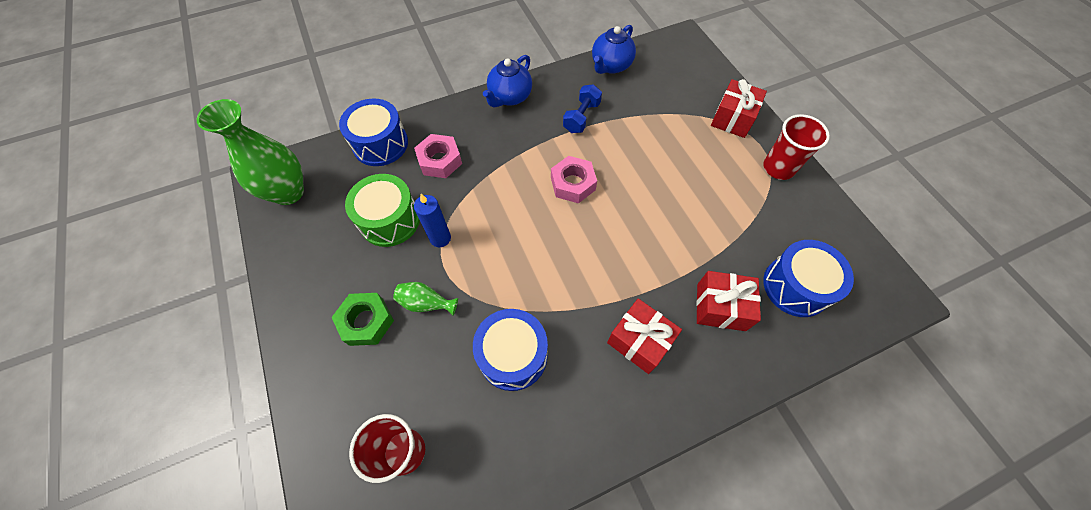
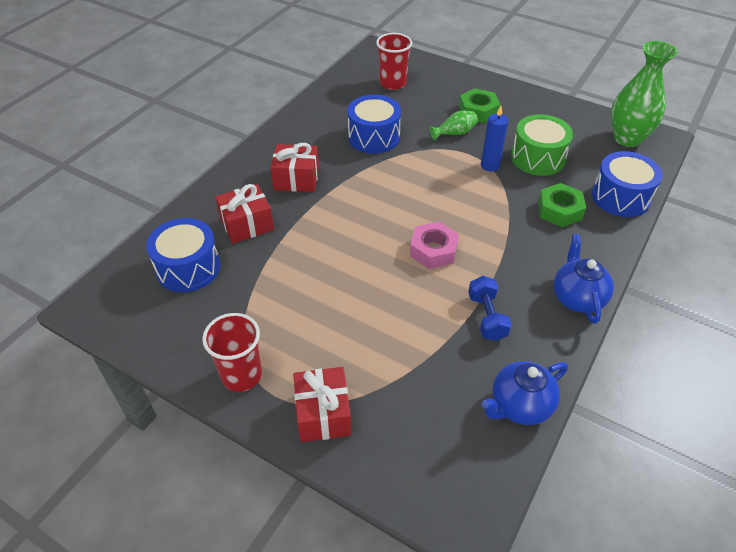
camera: 145 degrees right, 15 degrees down
(440, 160) = (559, 210): pink nut -> green nut
(611, 66) = (519, 406): blue teapot -> blue teapot turned 120 degrees counterclockwise

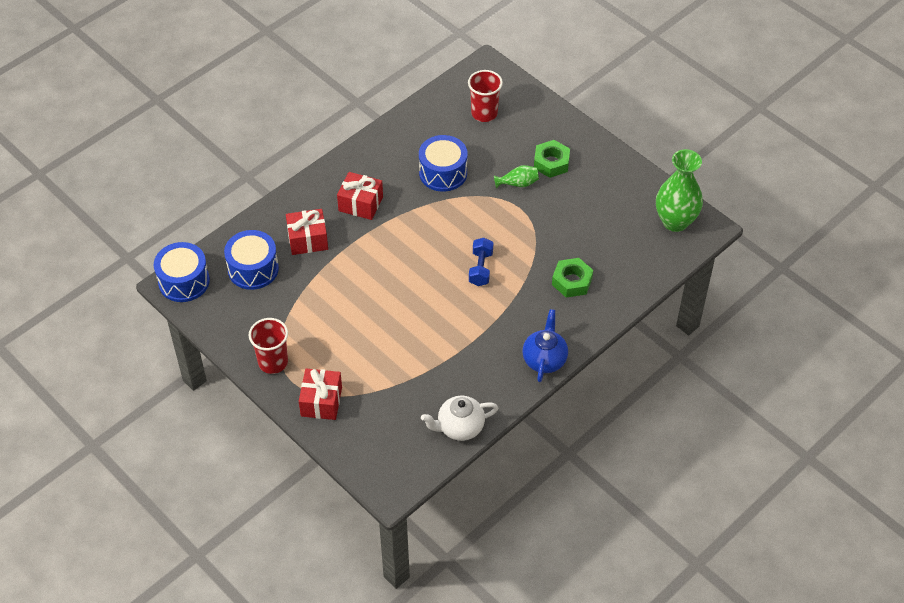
camera: 15 degrees right, 5 degrees up
(433, 250) = (449, 295): pink nut -> none
(487, 317) = (467, 359): blue dumbbell -> blue dumbbell (480, 268)
(490, 166) = (533, 225): blue candle -> none
(519, 406) = (460, 427): blue teapot -> white teapot
(538, 158) = (580, 226): green drum -> none
(620, 197) = (632, 280): blue drum -> blue drum (184, 281)

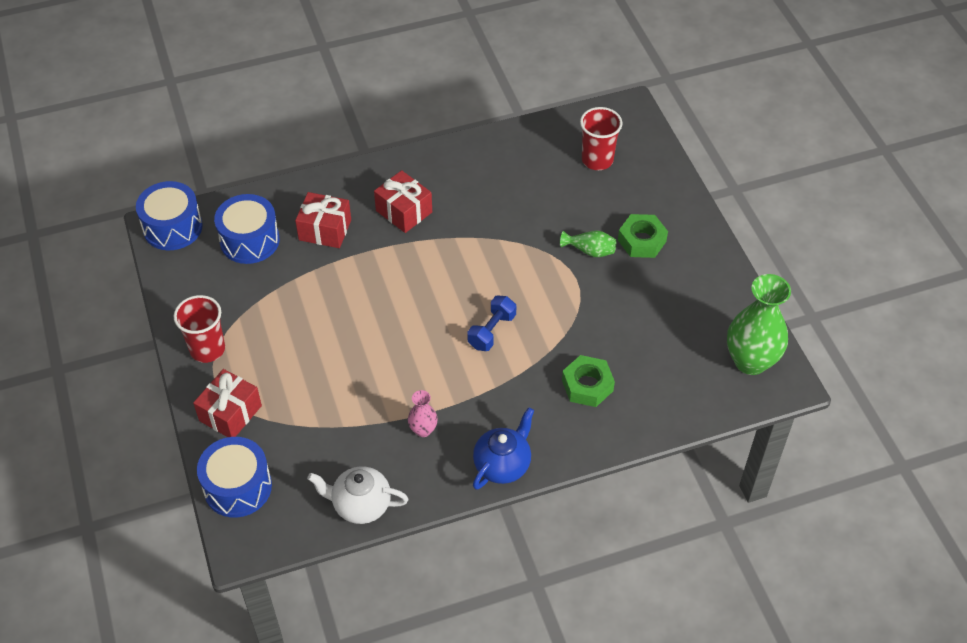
camera: 25 degrees right, 0 degrees up
(443, 173) = (513, 209): blue drum -> blue drum (238, 487)
(473, 358) = (423, 430): none -> pink vase

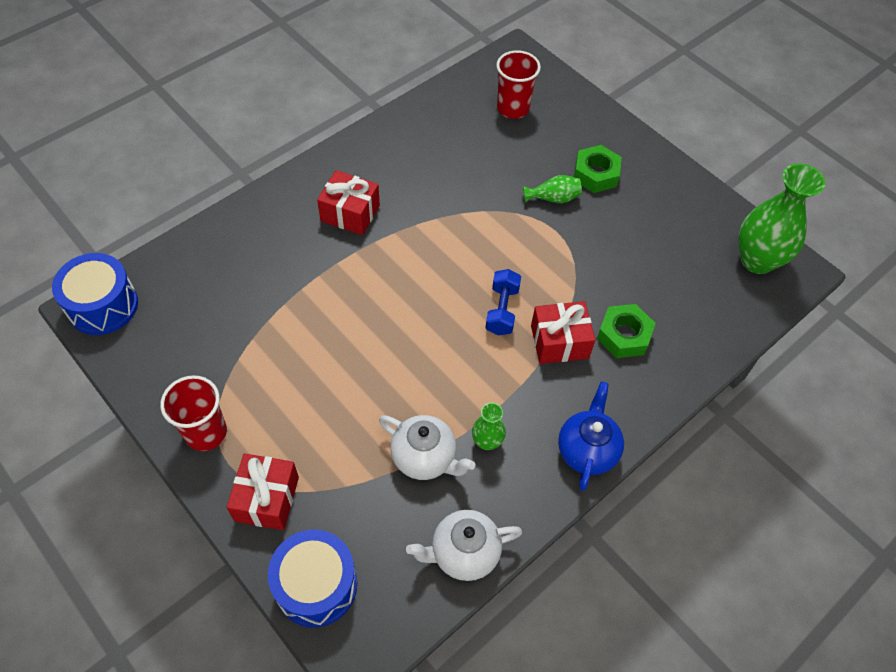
camera: 25 degrees left, 5 degrees up
(250, 240) = (198, 293): blue drum -> none
(325, 230) = (276, 257): red gift -> red gift (559, 342)
(366, 425) = (425, 458): none -> white teapot
(423, 430) = (487, 441): pink vase -> green vase

